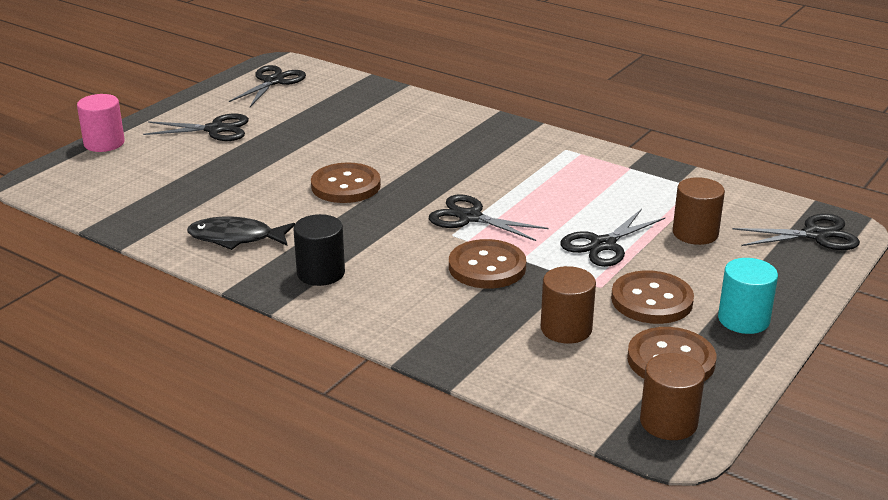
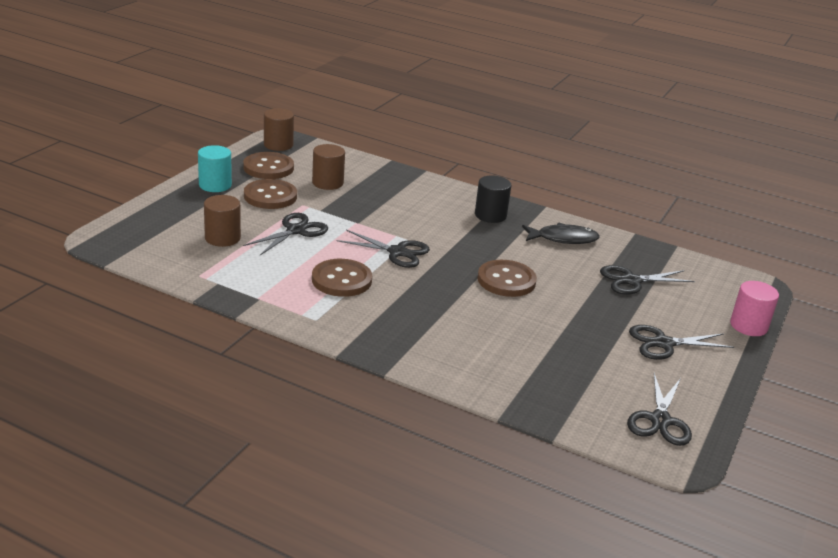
camera: 170 degrees right, 0 degrees up
(487, 267) = (379, 217): brown button -> brown button (341, 280)
(815, 235) = (128, 235): black scissors -> black scissors (631, 281)

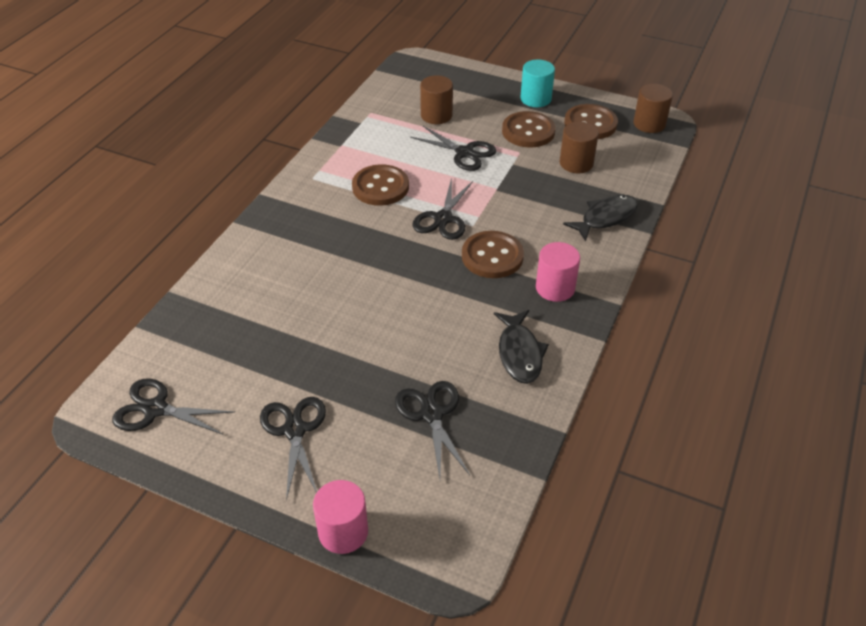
camera: 90 degrees right, 15 degrees up
(405, 183) = (605, 218): none -> black fish
(490, 215) = (555, 288): black cylinder -> pink cylinder
(506, 280) = (405, 299): brown button -> brown button (492, 256)

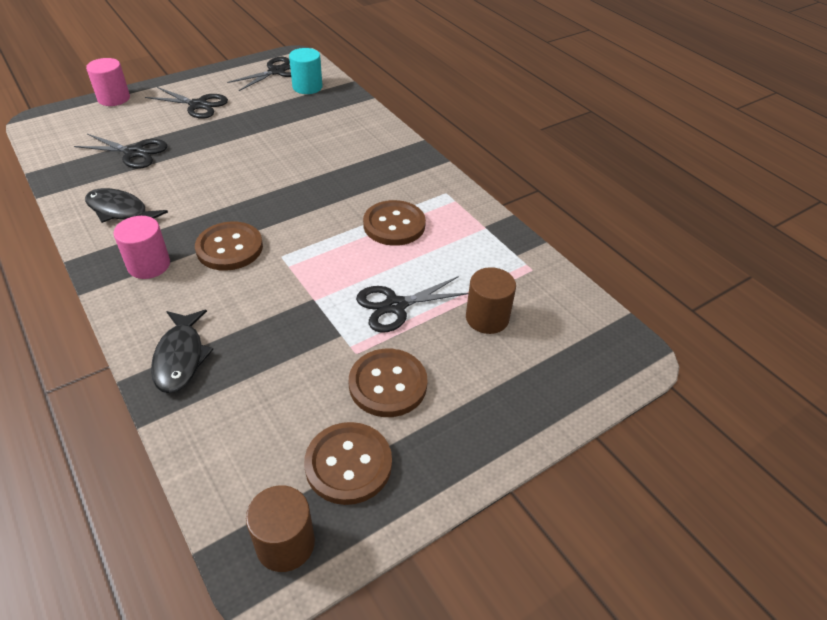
camera: 120 degrees right, 0 degrees up
(443, 219) = (310, 242): black scissors -> none
(535, 99) = (454, 438): turquoise cylinder -> turquoise cylinder (307, 87)
(576, 163) = (287, 392): brown cylinder -> none

